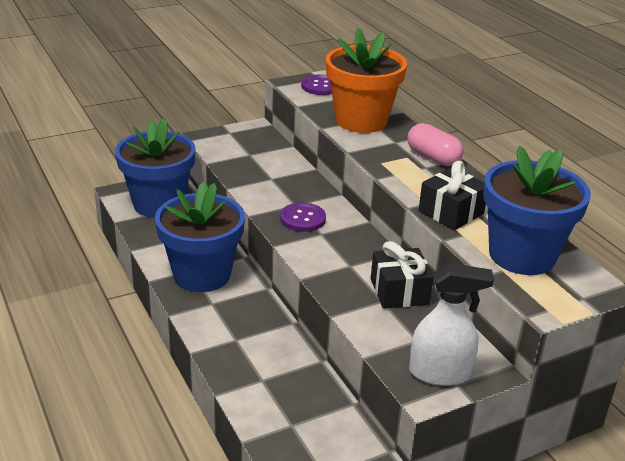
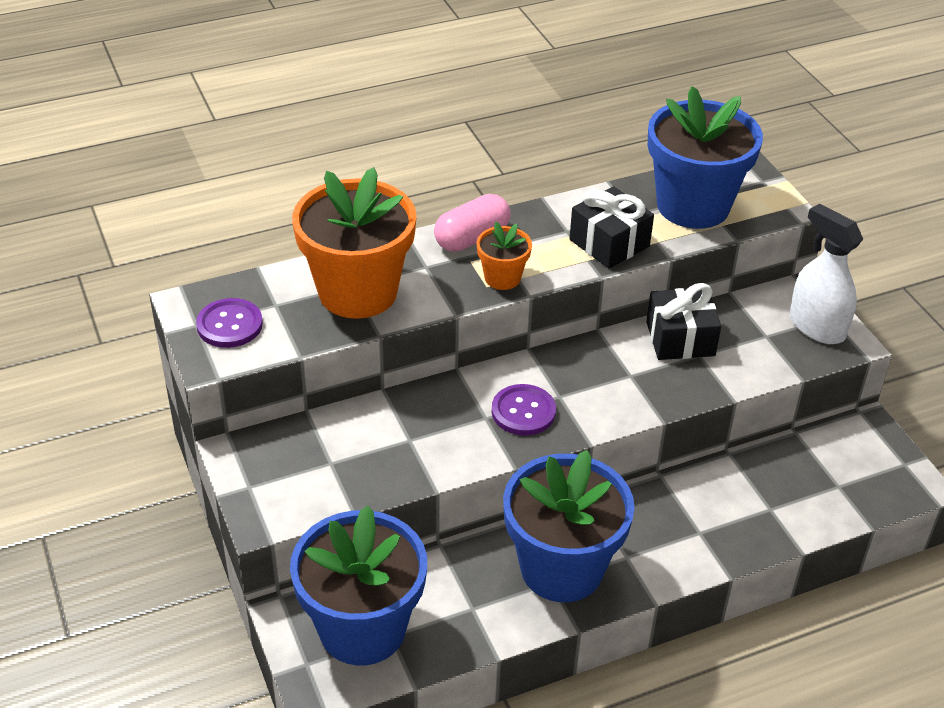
camera: 85 degrees left, 10 degrees up
(392, 168) = (502, 278): none -> orange flower pot
(440, 373) = (816, 326): white spray bottle -> white spray bottle turned 45 degrees counterclockwise

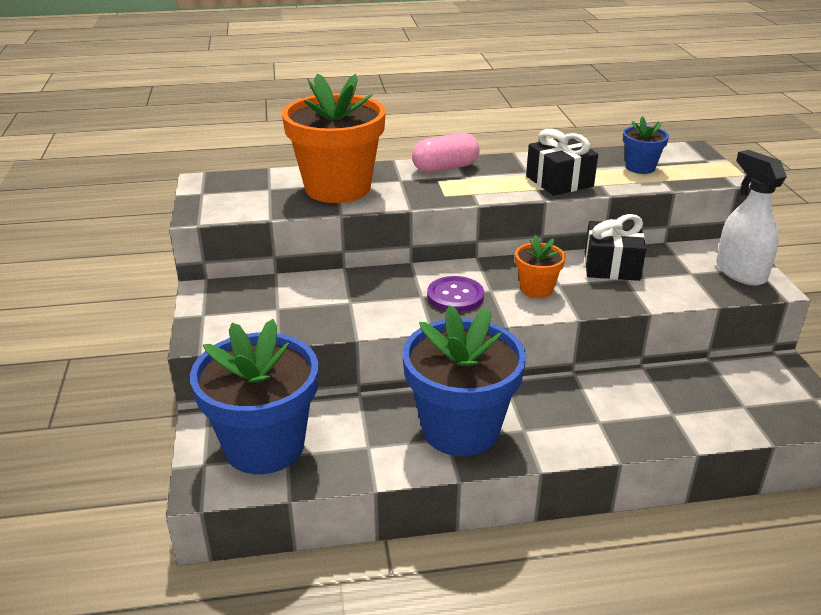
camera: 15 degrees right, 10 degrees down
(229, 325) = (226, 196): purple button -> none
(502, 278) = (460, 192): orange flower pot -> orange flower pot (536, 289)
(693, 206) = (640, 167): blue flower pot -> blue flower pot, size x0.47

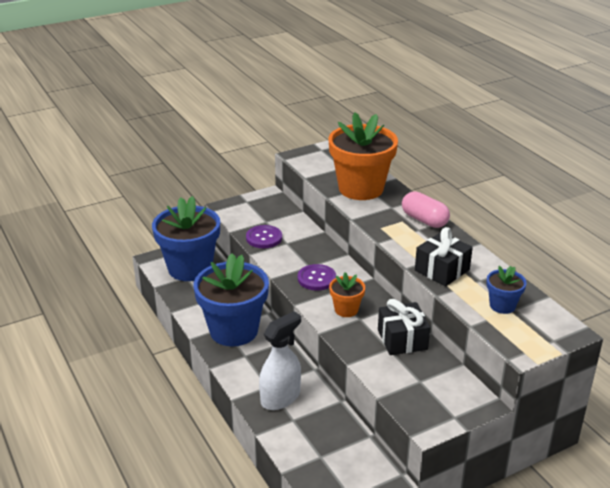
camera: 70 degrees right, 0 degrees up
(322, 318) = (264, 238): none -> purple button
(740, 272) = (440, 408): white spray bottle -> white spray bottle (280, 397)

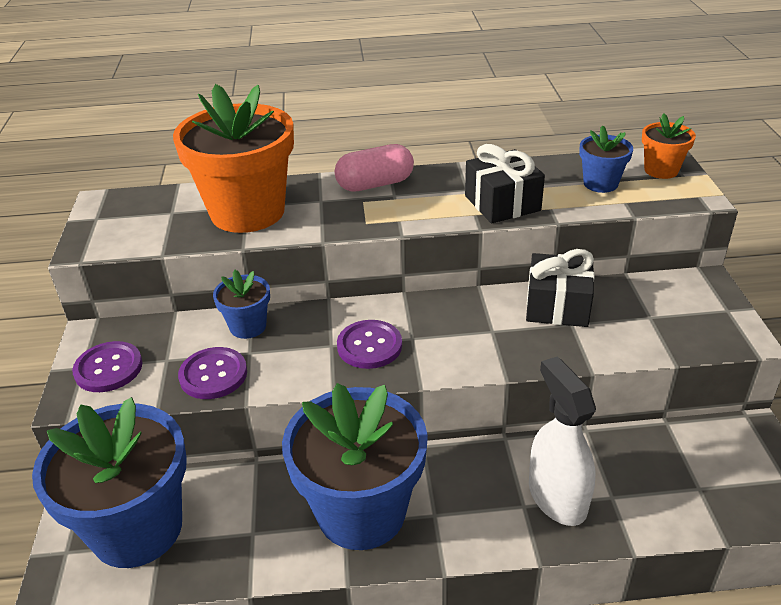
camera: 65 degrees left, 5 degrees up
(250, 208) = (108, 368): none -> purple button
(305, 236) = (248, 326): none -> blue flower pot
(346, 310) = (465, 337): orange flower pot -> orange flower pot (661, 170)

